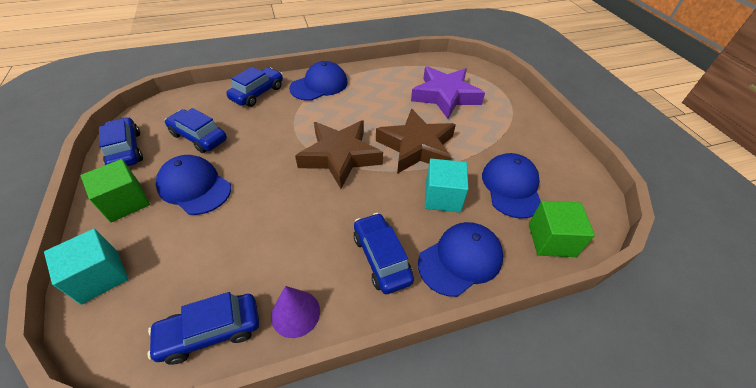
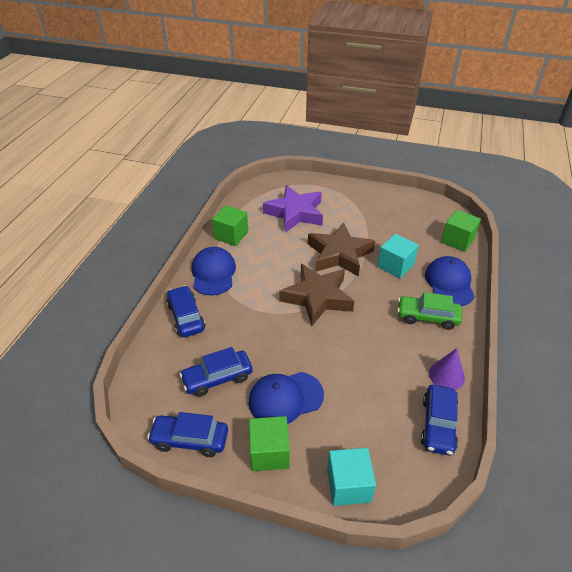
camera: 55 degrees left, 5 degrees down
(374, 75) = (231, 235): none -> green cube
(381, 258) = (427, 317): blue car -> green car
(511, 187) = (408, 232): blue cap -> none

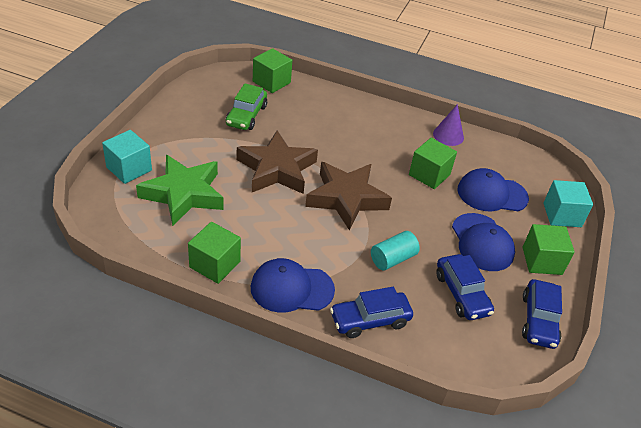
camera: 90 degrees left, 0 degrees up
(252, 330) = (392, 259): none -> turquoise cylinder
(295, 213) = (183, 194): purple star -> green star
(372, 357) = (429, 175): none -> green cube
(395, 266) = (303, 132): turquoise cube -> turquoise cube (129, 168)
(427, 317) = (379, 129): green car -> green car (246, 115)
(438, 425) = (498, 153): blue car -> none
(449, 283) = (335, 104): blue cap -> blue cap (492, 194)

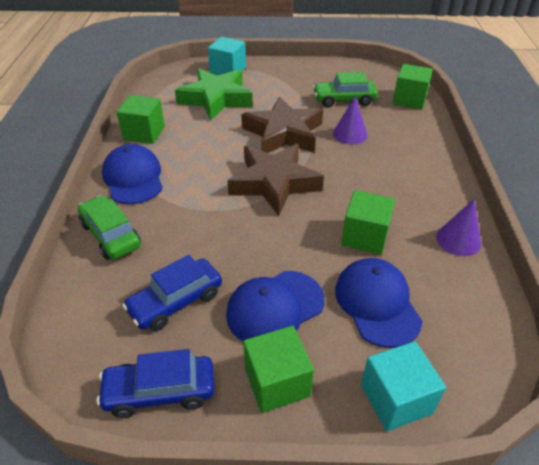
camera: 75 degrees right, 0 degrees up
(302, 133) = (350, 134): none -> purple cone
(370, 320) = (111, 235): blue car -> green car
(392, 259) = (204, 234): turquoise cylinder -> none

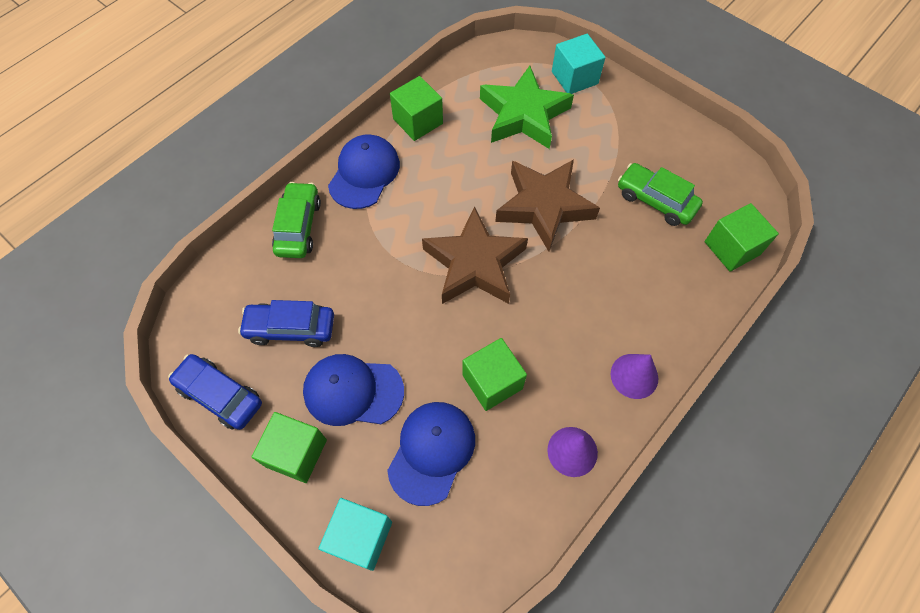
camera: 40 degrees right, 20 degrees up
(350, 134) = (609, 253): purple cone -> purple cone (634, 376)

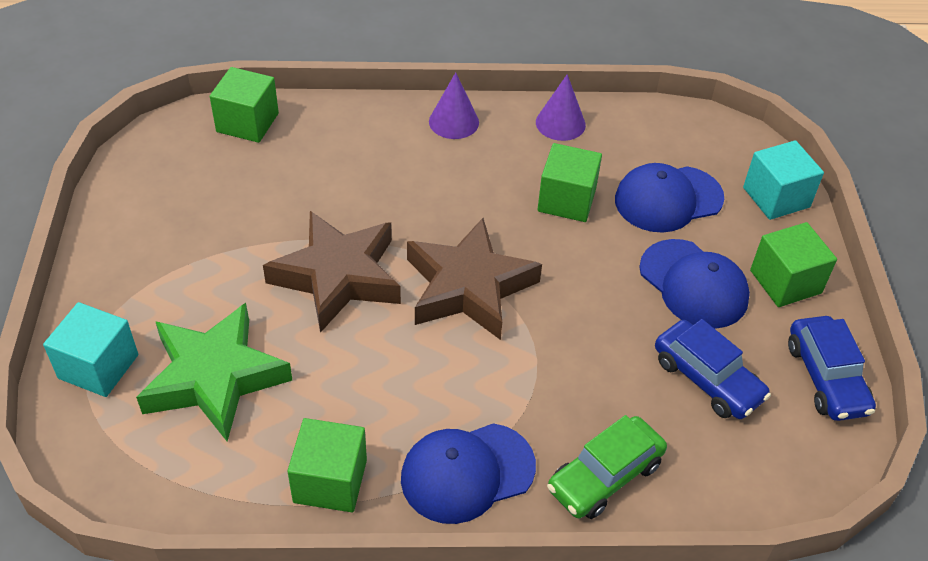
camera: 135 degrees left, 15 degrees down
(655, 200) = (240, 198): green car -> none

